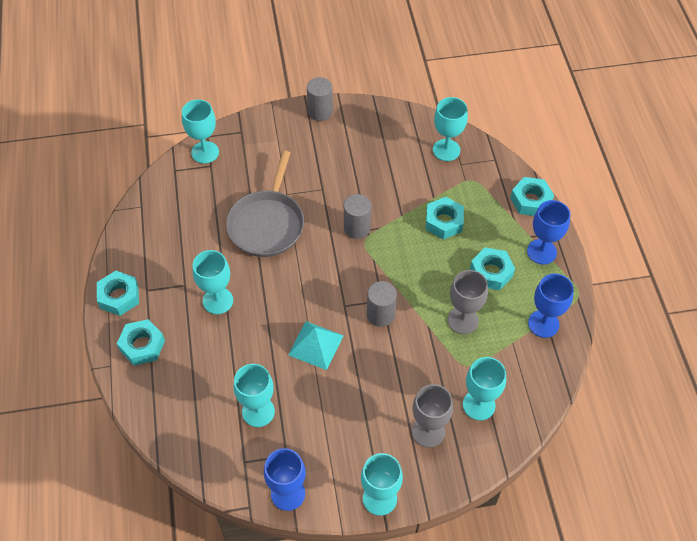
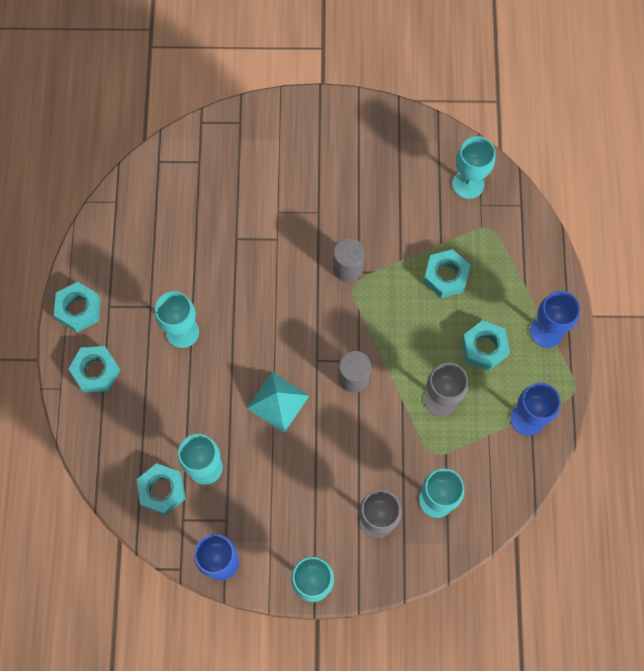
camera: 10 degrees right, 15 degrees up
(205, 152) = (195, 143): turquoise goblet -> none
(267, 224) = (250, 247): grey pan -> none
(320, 112) = (334, 110): grey cylinder -> none
(530, 200) = (549, 265): turquoise nut -> turquoise nut (162, 490)

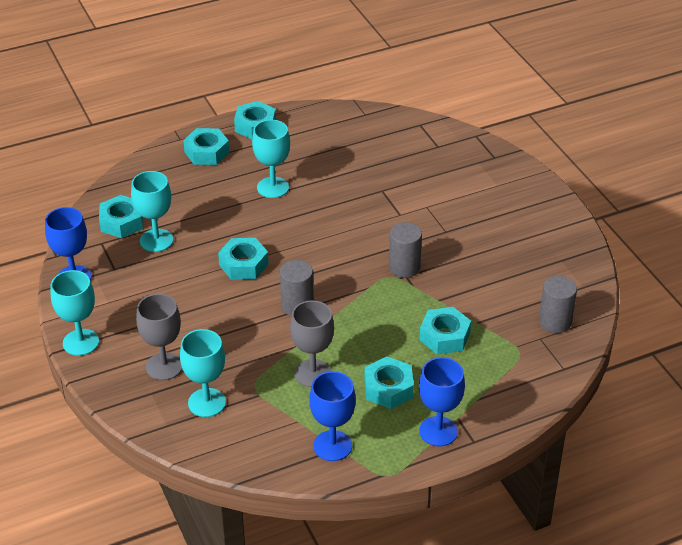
camera: 65 degrees right, 30 degrees down
(278, 401) = (243, 264): turquoise pyramid -> turquoise nut
(468, 184) = (555, 322): turquoise goblet -> grey cylinder

